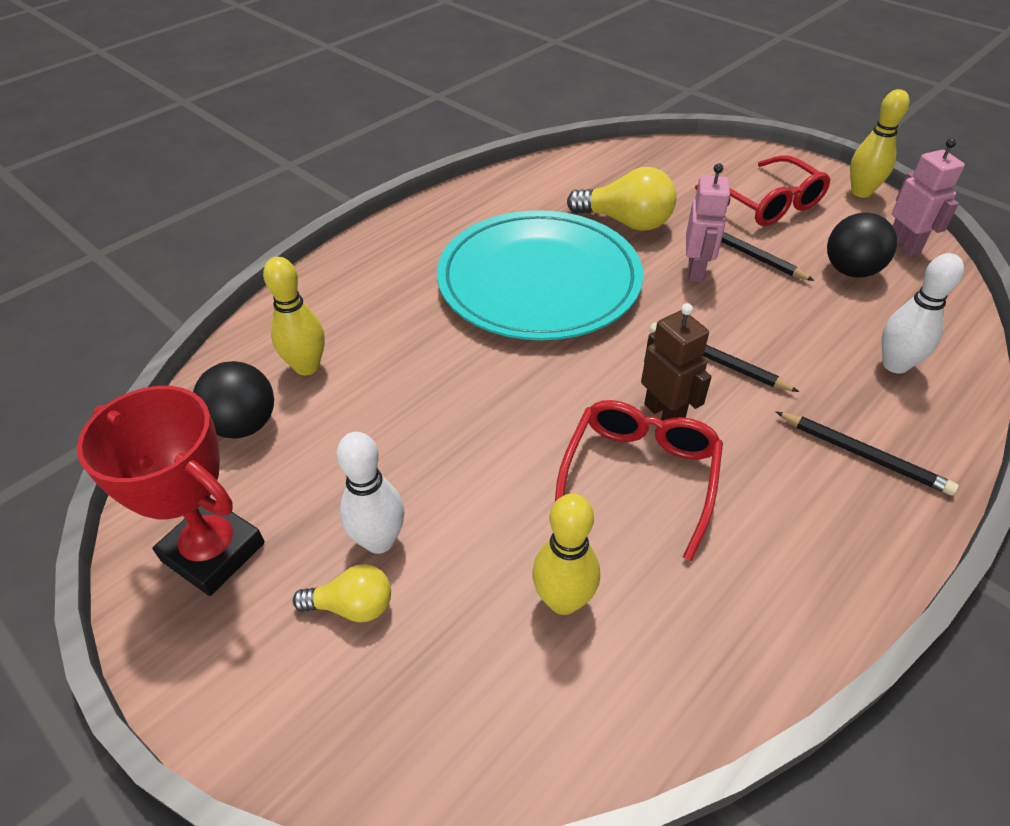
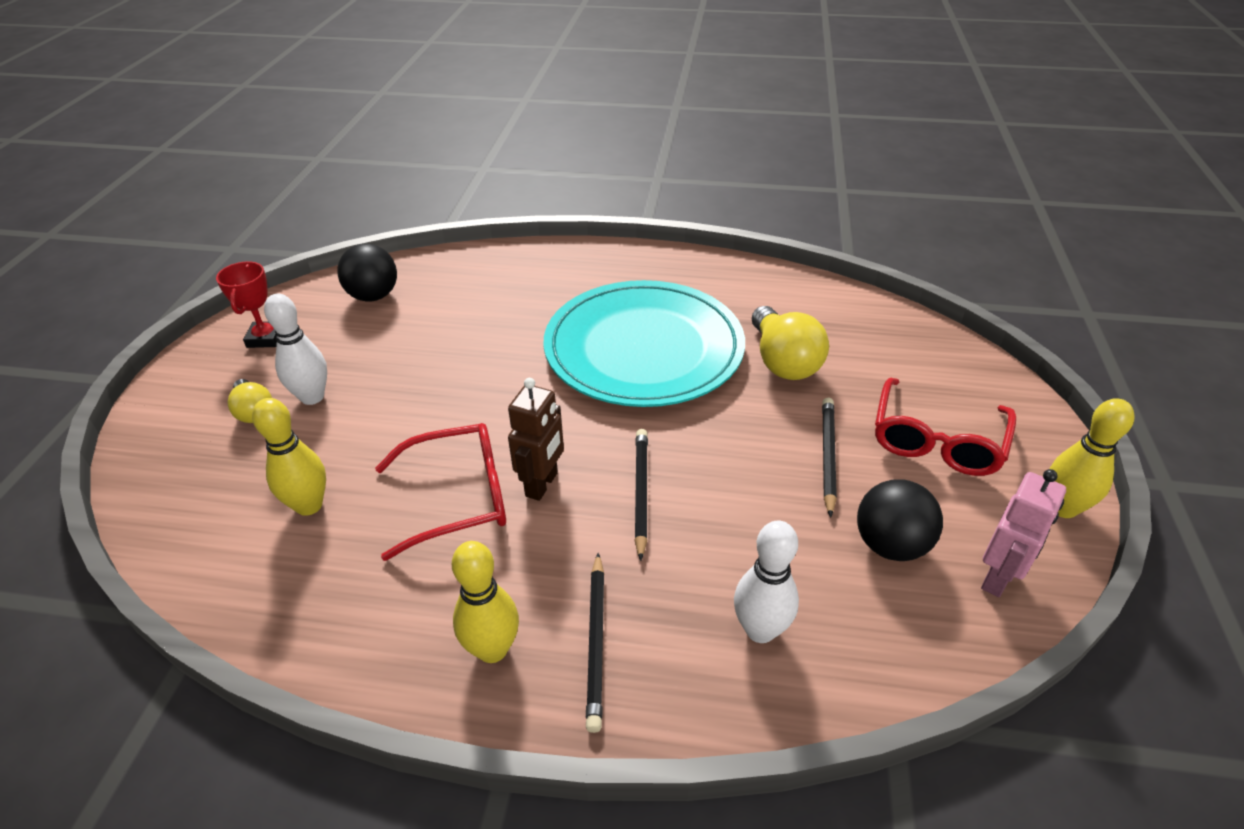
camera: 55 degrees right, 5 degrees down
(213, 552) = (265, 338): red trophy -> red trophy, size x0.59
(307, 367) = (445, 292): yellow bowling pin -> yellow bowling pin (492, 649)
(696, 271) = (758, 432): pink robot -> none

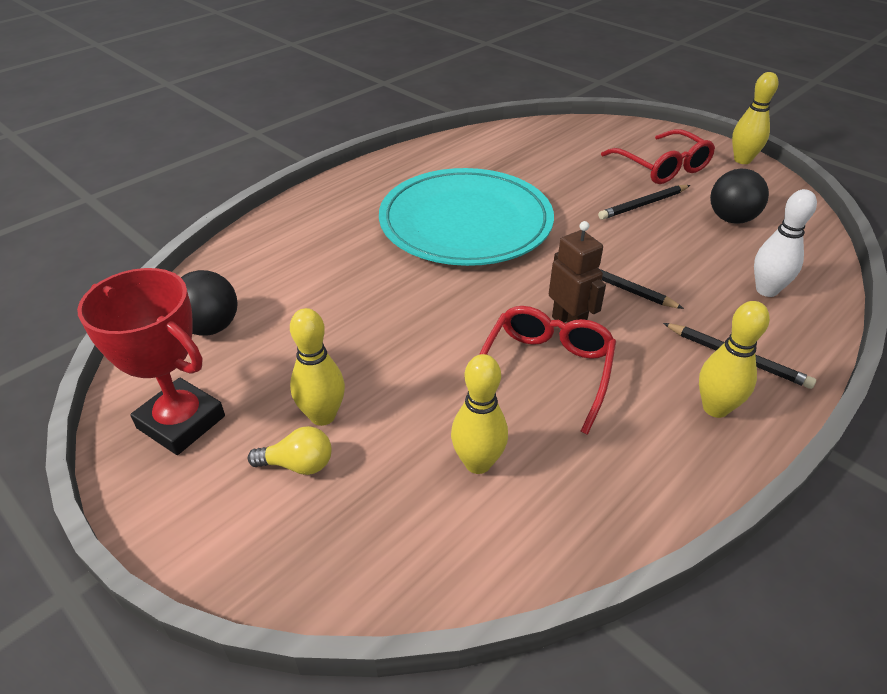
camera: 55 degrees left, 0 degrees up
(265, 338) = (181, 422): red trophy -> red trophy, size x1.69
(312, 397) = (322, 416): white bowling pin -> yellow bowling pin
(783, 361) = (541, 179): yellow light bulb -> none
(827, 456) = (643, 204): black pencil -> black pencil turned 75 degrees counterclockwise
(997, 578) = (777, 200): pink robot -> none

